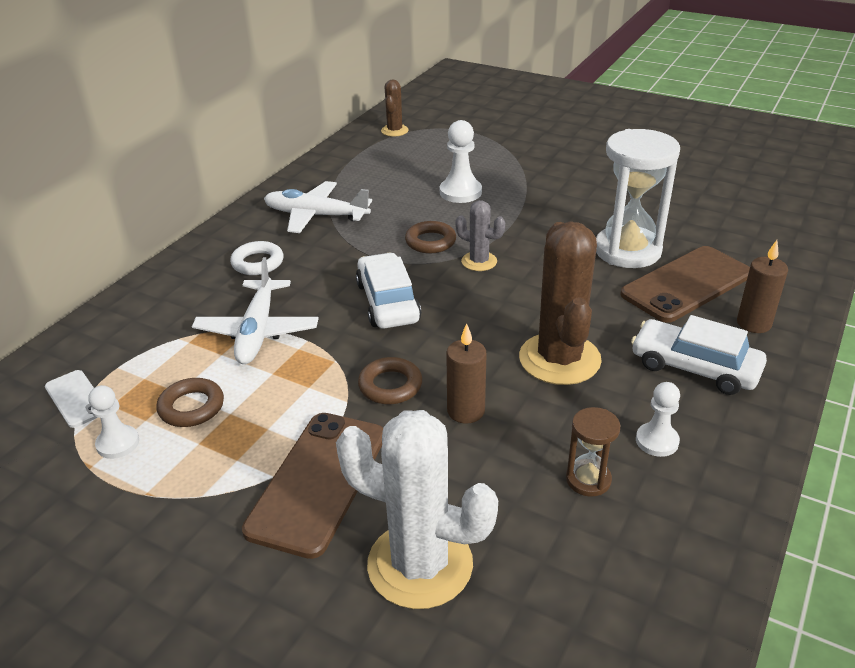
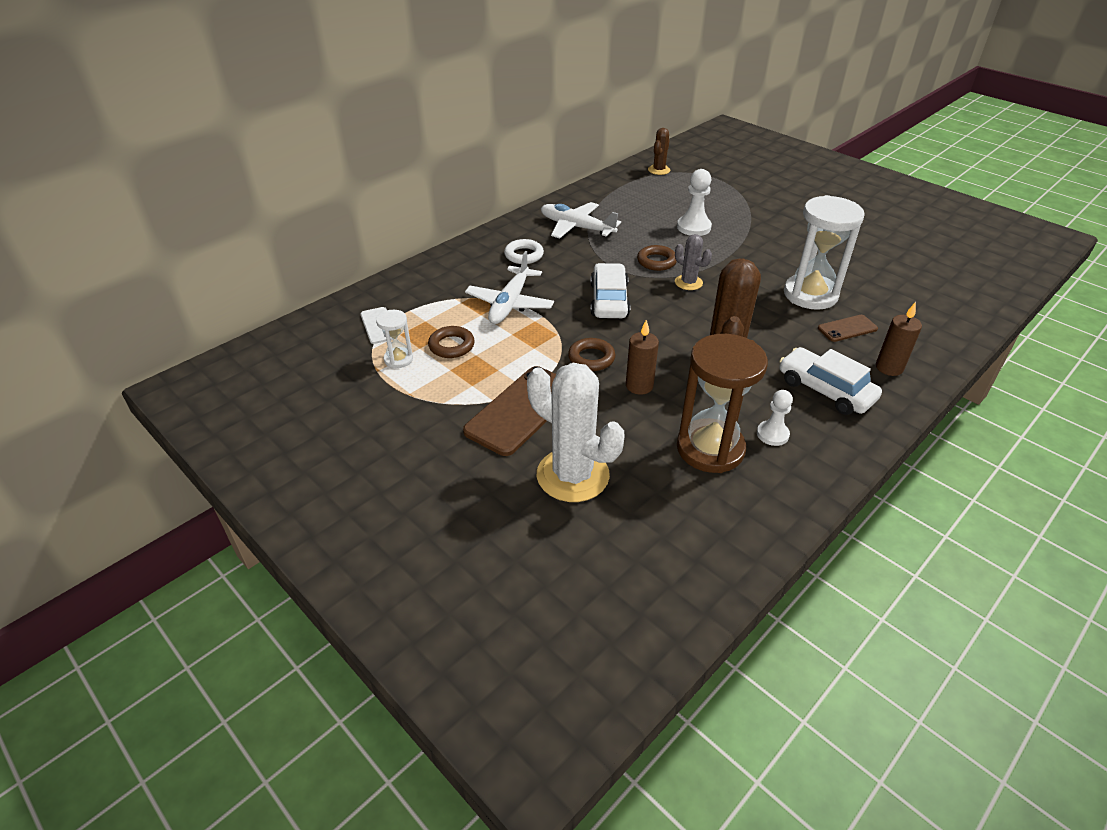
camera: 15 degrees right, 5 degrees up
(118, 443) = (398, 359): white pawn -> white hourglass
(588, 480) = (710, 449): brown hourglass -> brown hourglass, size x2.05
(686, 284) = (847, 328): brown phone -> brown phone, size x0.52

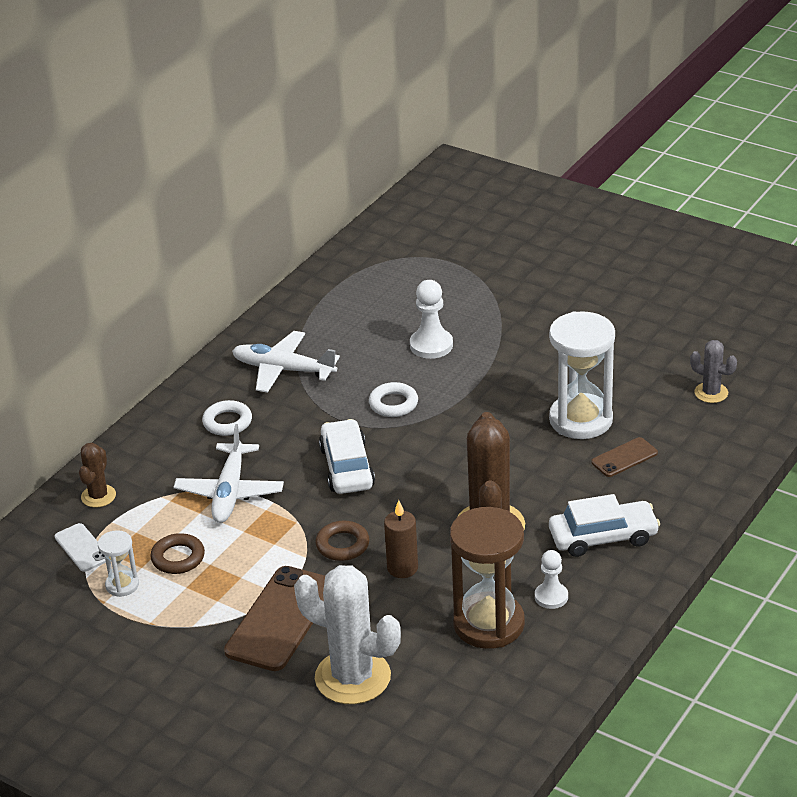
camera: 10 degrees left, 5 degrees down
(656, 261) = (393, 404): brown ring -> white ring
(659, 170) = (371, 259): brown cactus -> brown cactus (98, 496)
(688, 282) = (436, 427): grey cactus -> grey cactus (711, 393)
(825, 390) = (603, 537): white car -> white car turned 135 degrees clockwise
(889, 368) = (670, 498): brown candle -> none

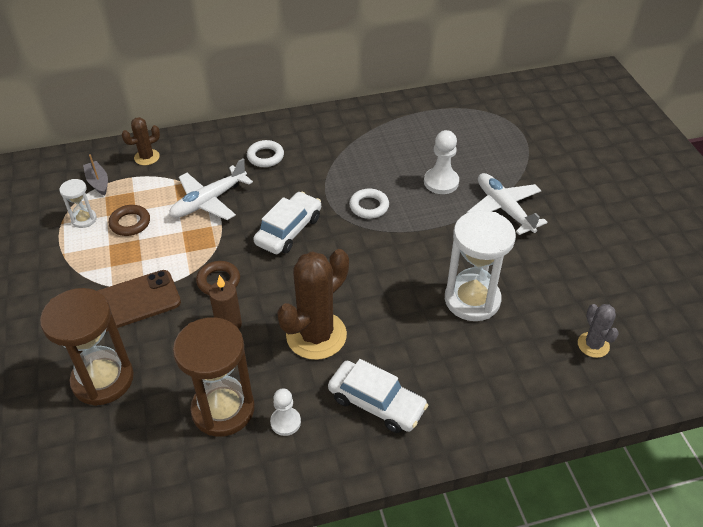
camera: 40 degrees right, 10 degrees up
(82, 548) = (98, 182): white phone -> grey boat
(283, 370) = (337, 144): white plane -> white plane (504, 209)
(352, 677) = (103, 379): white cactus -> brown hourglass
(624, 457) = (467, 351): brown phone -> none

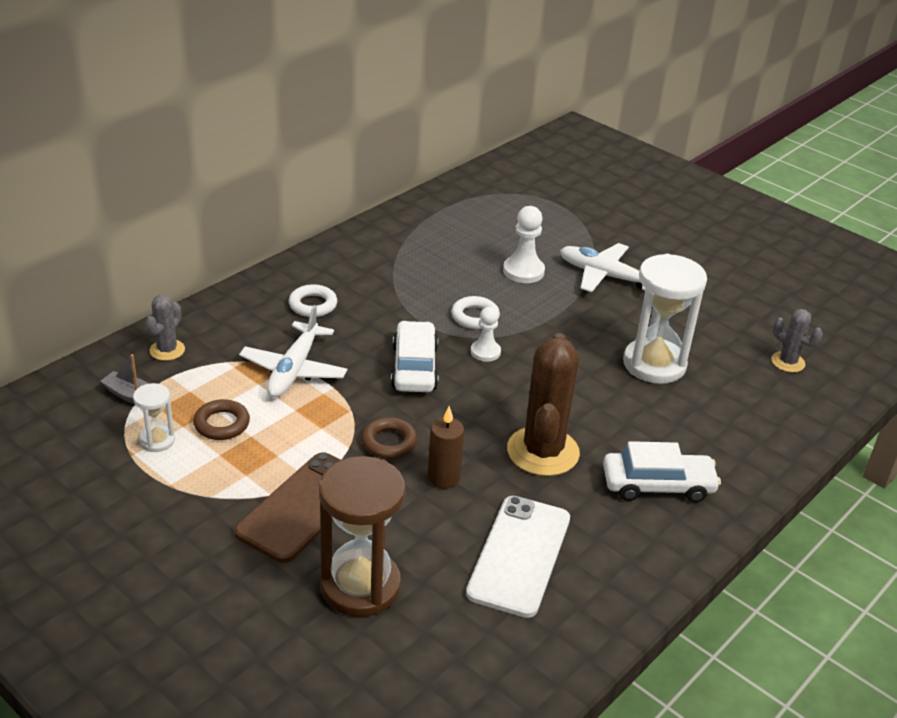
camera: 35 degrees left, 10 degrees down
(147, 157) = (167, 350): brown cactus -> grey cactus
(223, 409) = (519, 555): brown hourglass -> white phone
(285, 422) = (592, 538): white pawn -> white pawn (485, 352)

